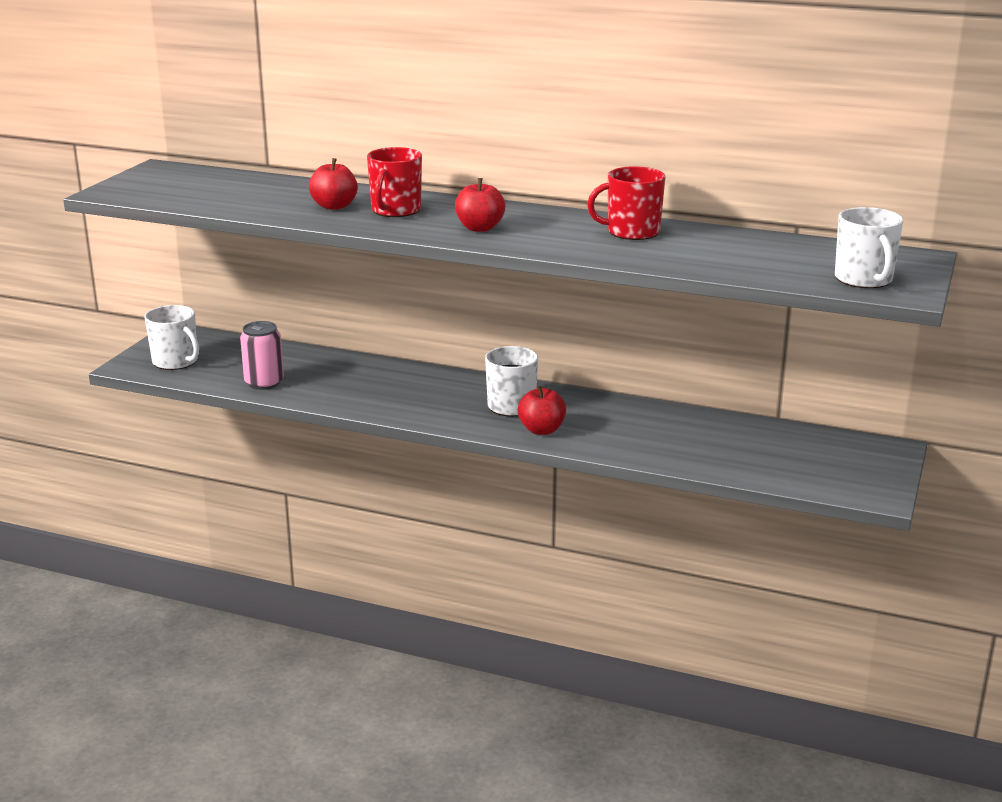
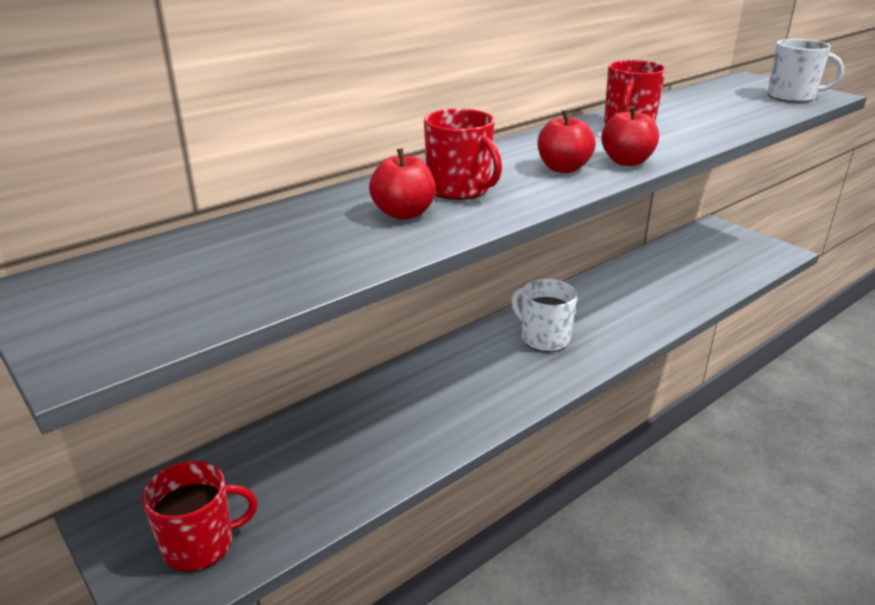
camera: 60 degrees left, 5 degrees up
(176, 362) = (200, 544): white mug -> red mug
(264, 383) = (349, 479): pink can -> none
(541, 430) = (605, 339): red apple -> red apple (627, 162)

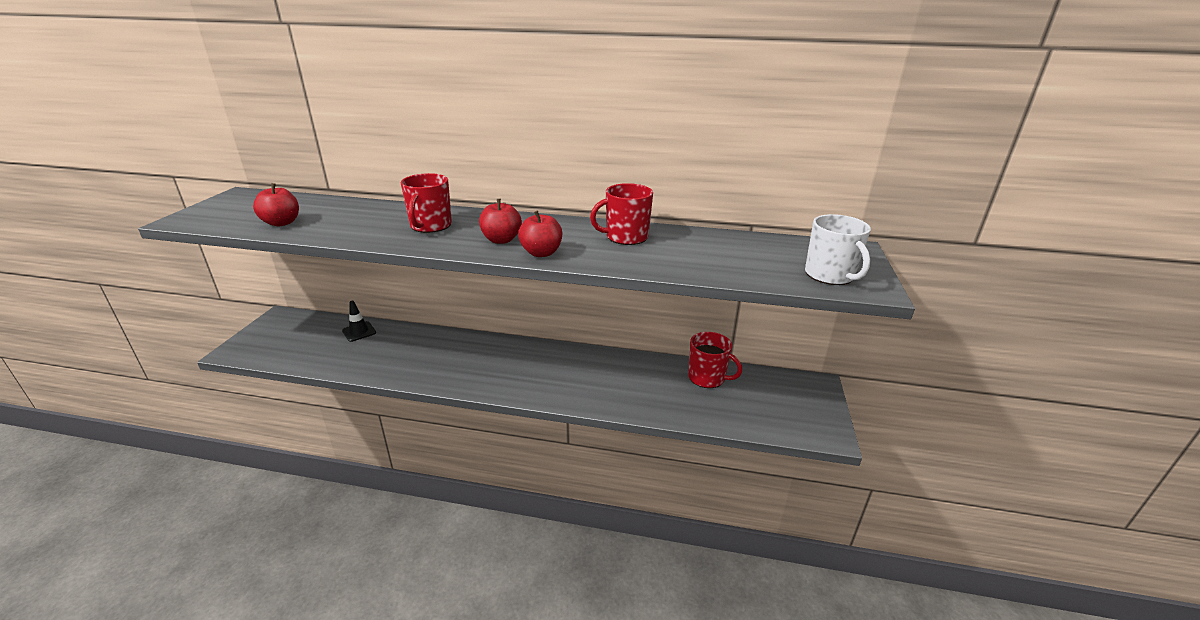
camera: 50 degrees right, 0 degrees up
(200, 544) = (272, 344): red mug -> red mug (707, 378)
(288, 442) = (359, 332): none -> black traffic cone
(403, 213) = (379, 224): red apple -> red apple (282, 223)
(544, 338) = (535, 366): white mug -> none

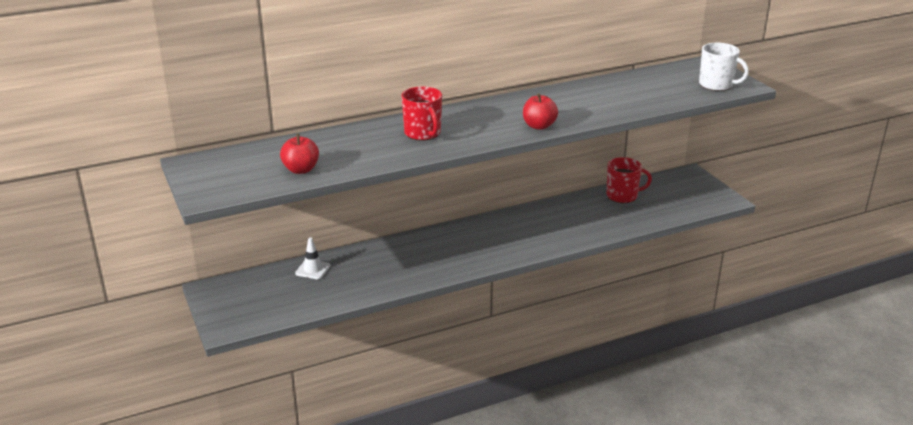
camera: 35 degrees left, 0 degrees up
(359, 332) = (313, 269): black traffic cone -> white traffic cone
(501, 240) = (495, 126): red apple -> none
(626, 237) = (569, 98): red mug -> none

